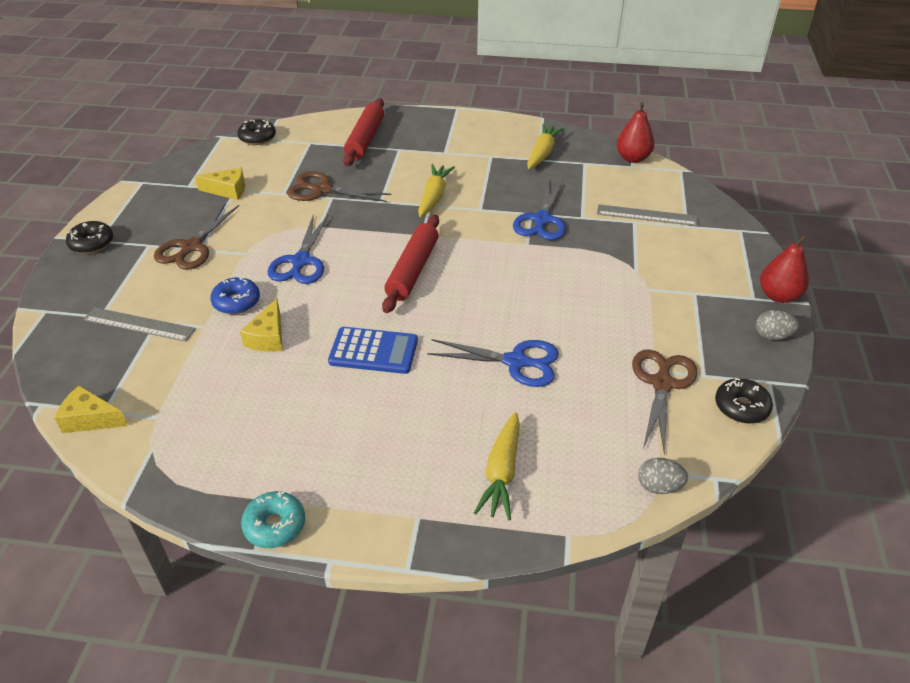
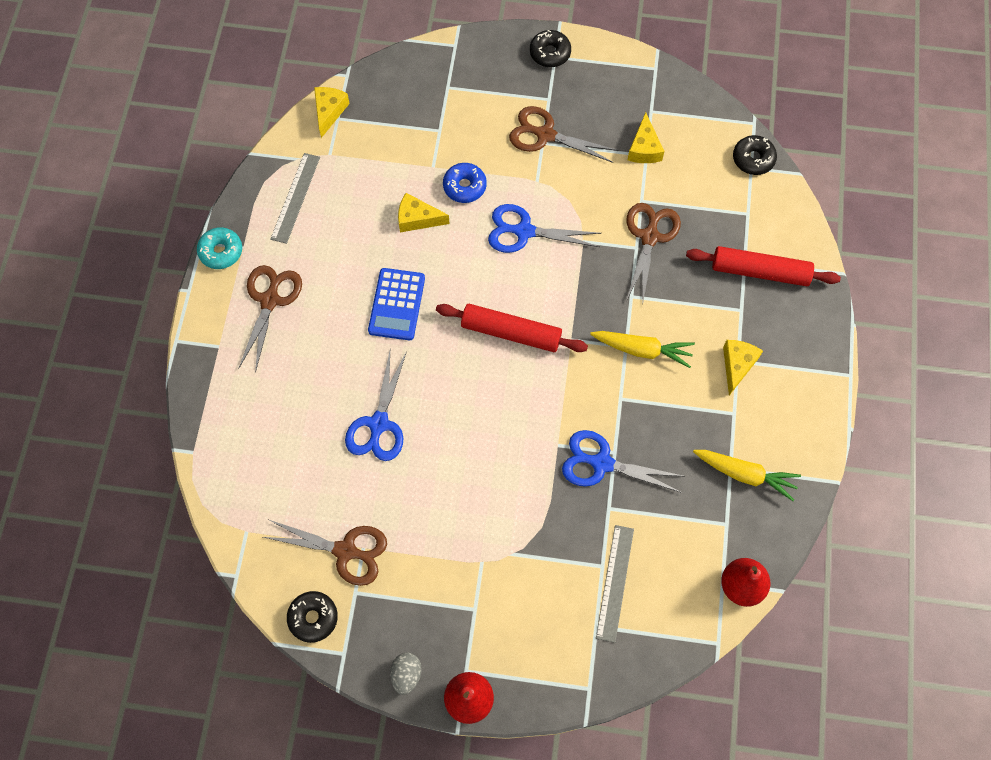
camera: 90 degrees right, 25 degrees up
(139, 324) = (436, 118): grey ruler -> grey ruler (295, 197)
(355, 466) = (270, 300): none -> brown scissors
(449, 153) = (737, 365): none -> yellow cheese
(501, 472) = (255, 407): yellow carrot -> none
(659, 486) = (231, 527): grey egg -> none

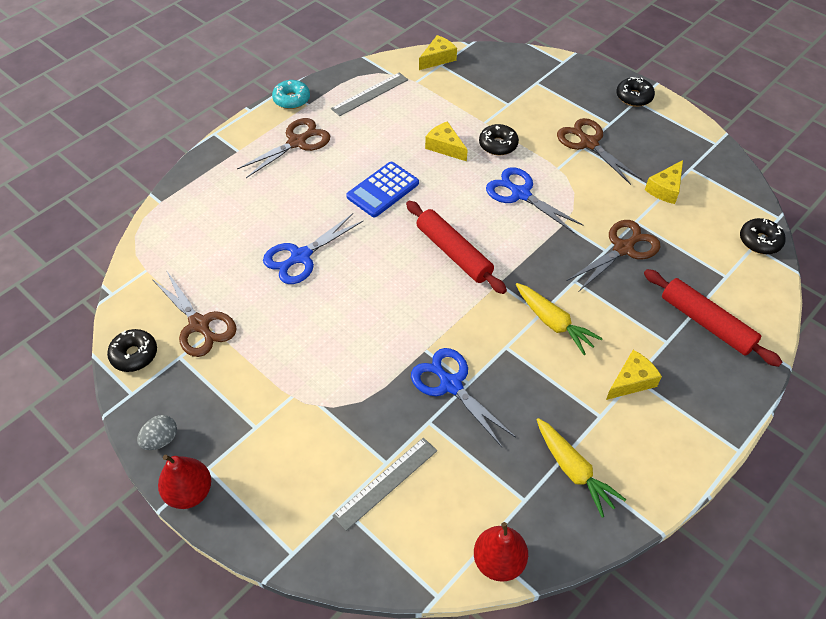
camera: 35 degrees right, 15 degrees down
(464, 186) = (498, 145): blue donut -> black donut

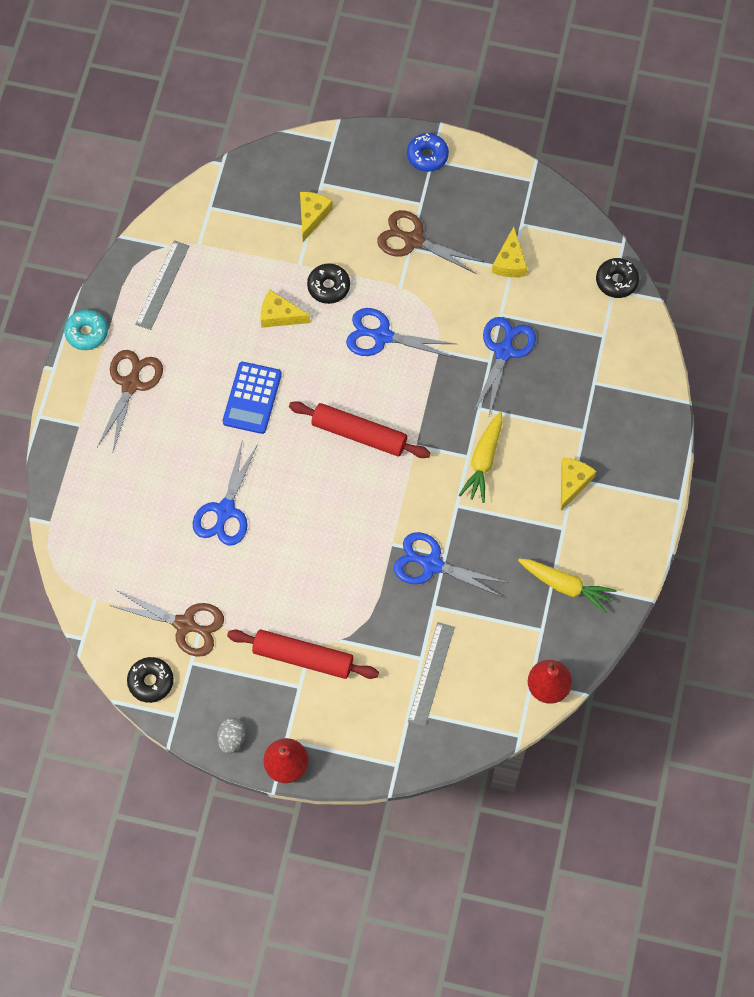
camera: 30 degrees left, 15 degrees up
(438, 58) = (202, 200): yellow cheese -> yellow cheese (312, 216)
(553, 323) = (483, 461): yellow carrot -> yellow carrot turned 90 degrees clockwise
(623, 248) = (504, 351): brown scissors -> blue scissors
(634, 97) = (427, 156): black donut -> blue donut
(706, 323) = (607, 394): red rolling pin -> red rolling pin (303, 657)

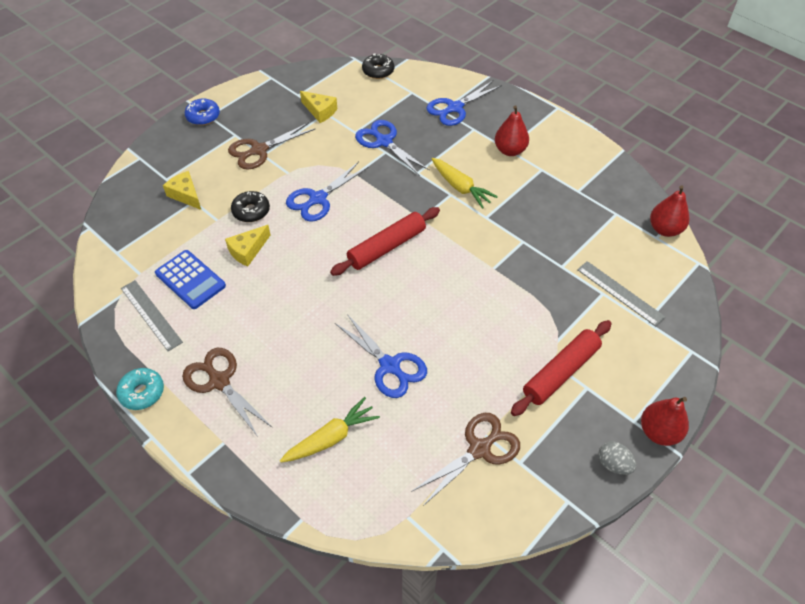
camera: 60 degrees left, 15 degrees down
(151, 682) = (522, 507): black donut -> none
(252, 398) = (303, 300): blue calculator -> blue calculator (190, 280)
(431, 564) = (525, 252): blue scissors -> blue scissors (454, 108)
(566, 586) = (588, 186): yellow carrot -> yellow carrot (331, 437)
(572, 483) = (510, 150): yellow cheese -> red pear

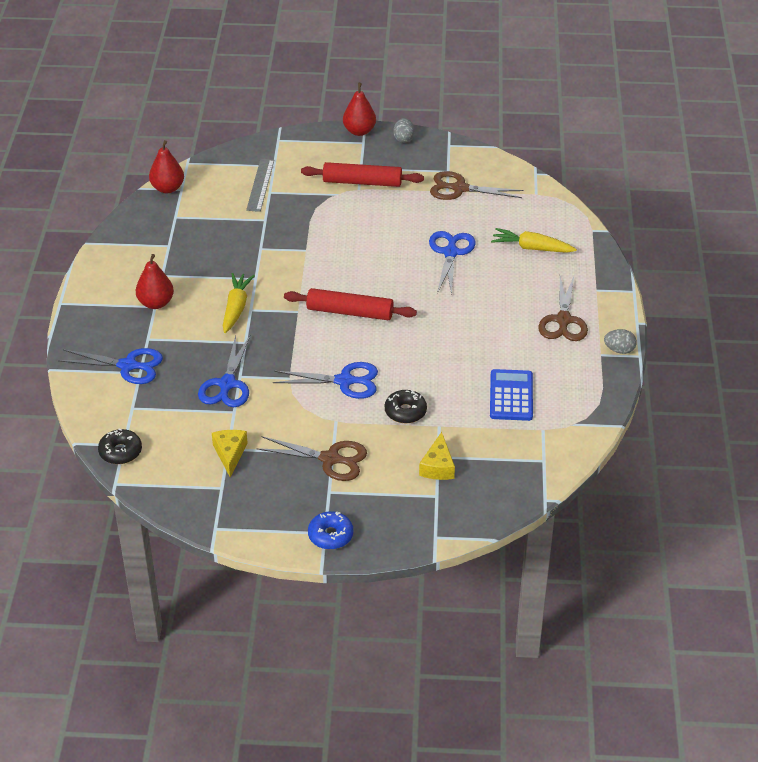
camera: 130 degrees left, 10 degrees down
(142, 392) = (619, 350): turquoise donut -> grey egg
(151, 315) = (565, 393): grey ruler -> none
(248, 250) = (446, 384): yellow cheese -> none

